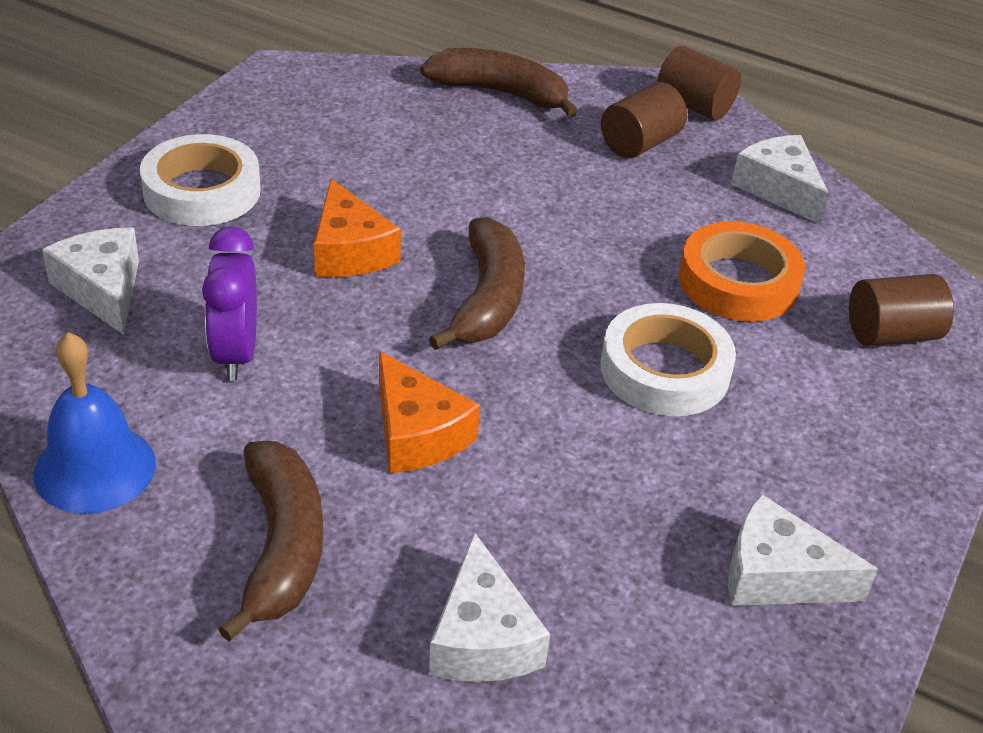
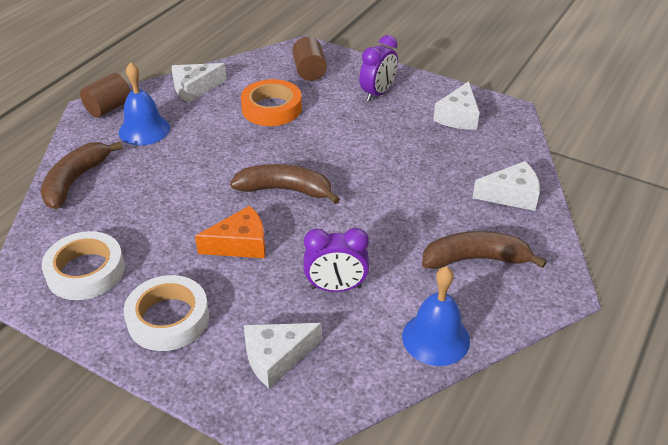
camera: 85 degrees left, 0 degrees up
(416, 433) = (391, 215): orange cheese -> none
(640, 143) = (144, 130): brown cylinder -> blue bell
(664, 370) = (338, 135): white tape -> white tape (85, 271)
(836, 438) = (378, 93): none -> purple clock

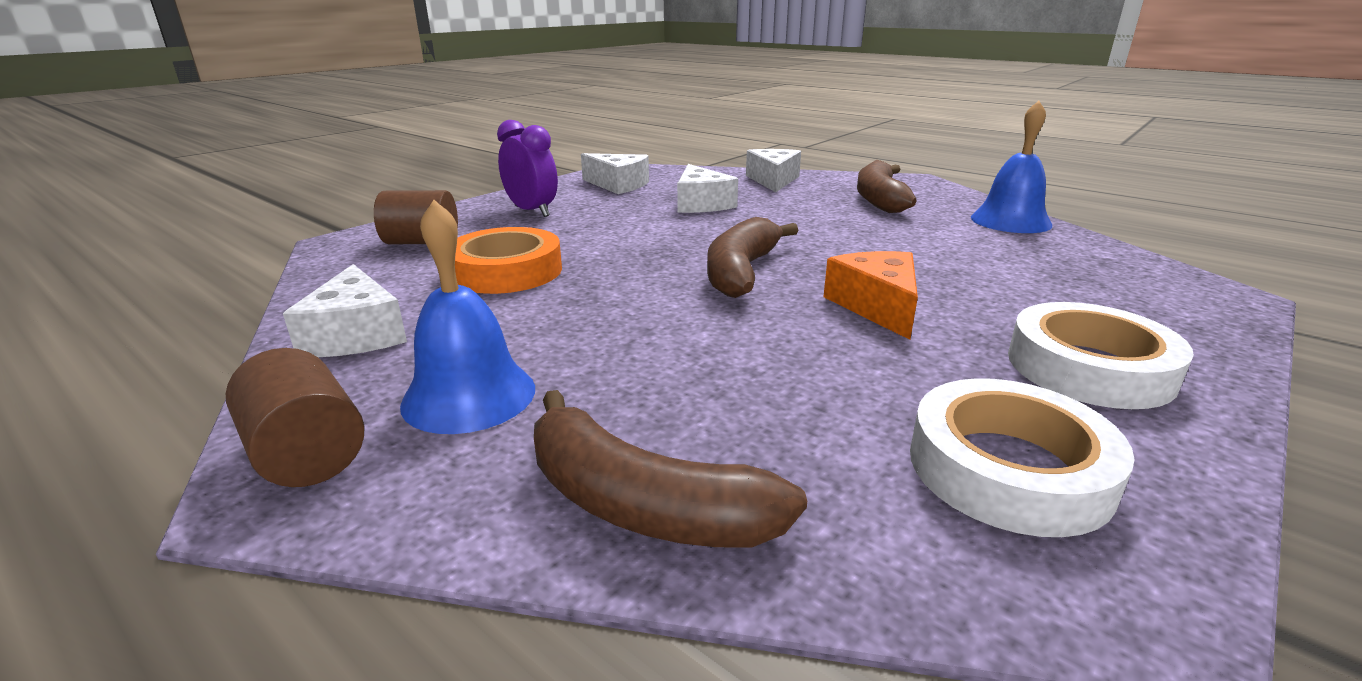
camera: 80 degrees left, 15 degrees down
(276, 357) = (1107, 292): white cheese -> white cheese (701, 204)
(336, 287) = (951, 255): purple clock -> none

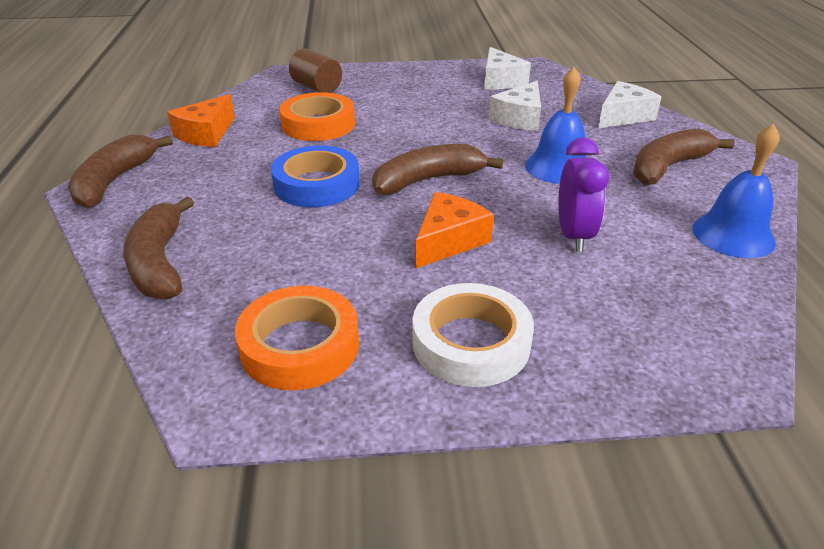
camera: 45 degrees right, 10 degrees up
(307, 454) = (115, 181): brown cylinder -> brown banana
(356, 334) = (206, 134): white cheese -> orange cheese
(469, 395) = (191, 185): blue bell -> blue bell (558, 167)
(532, 211) = (407, 85): purple clock -> purple clock (573, 235)
(641, 321) = (317, 184): none -> blue tape
(1008, 468) = (300, 346): white tape -> orange tape

